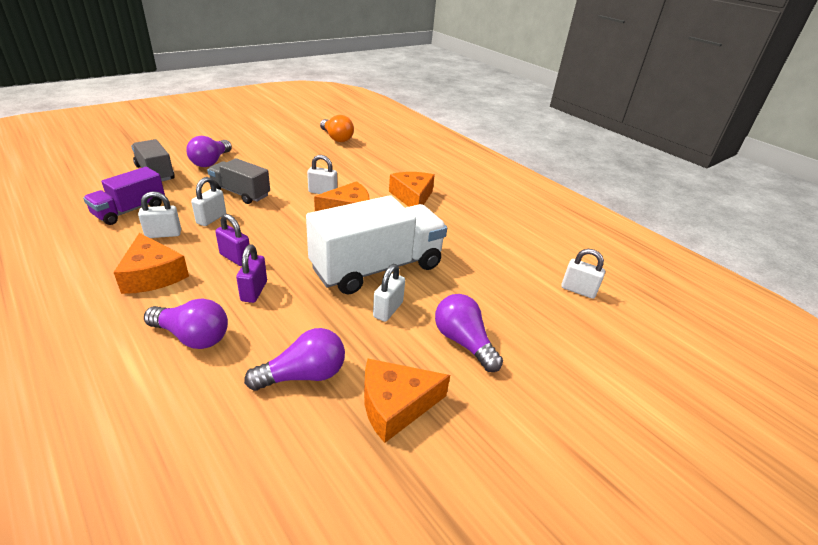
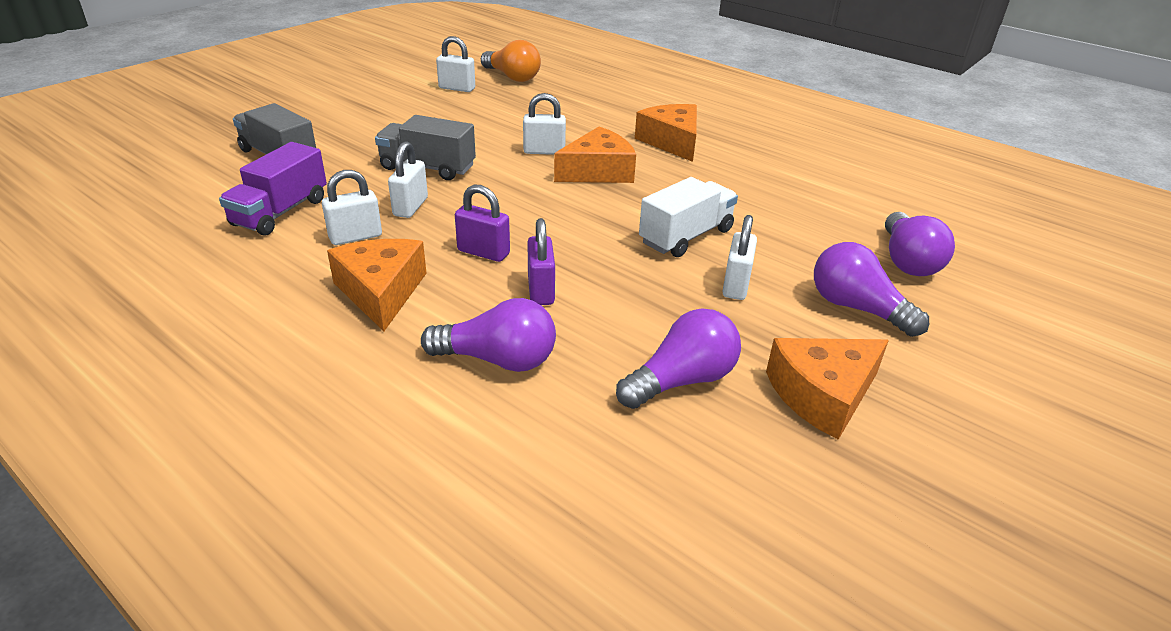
camera: 10 degrees left, 0 degrees up
(153, 275) = (381, 292): orange cheese -> orange cheese turned 150 degrees counterclockwise
(211, 162) = (352, 131): purple light bulb -> purple light bulb (907, 261)
(377, 268) = (686, 236): white truck -> white truck, size x0.56
(578, 290) = (956, 226): white padlock -> white padlock (457, 88)

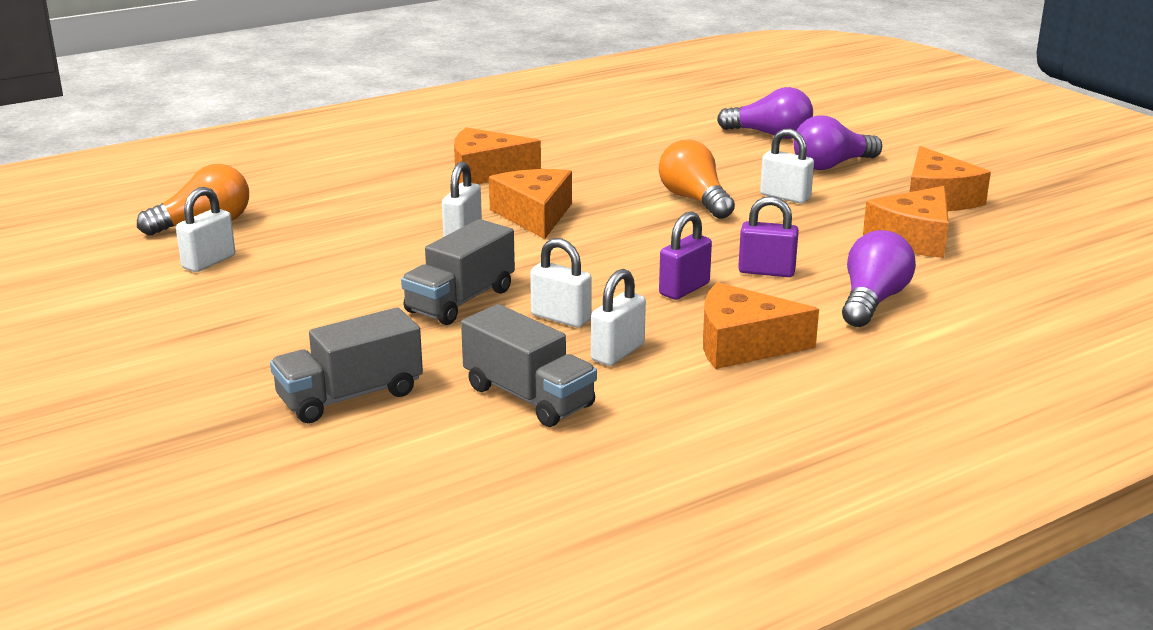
camera: 70 degrees left, 10 degrees down
(280, 212) = (528, 397): purple truck -> grey truck
(355, 237) = (617, 352): white padlock -> white padlock turned 45 degrees clockwise
(681, 380) = (913, 238): purple light bulb -> orange cheese
(686, 236) = (694, 200): white truck -> orange light bulb

